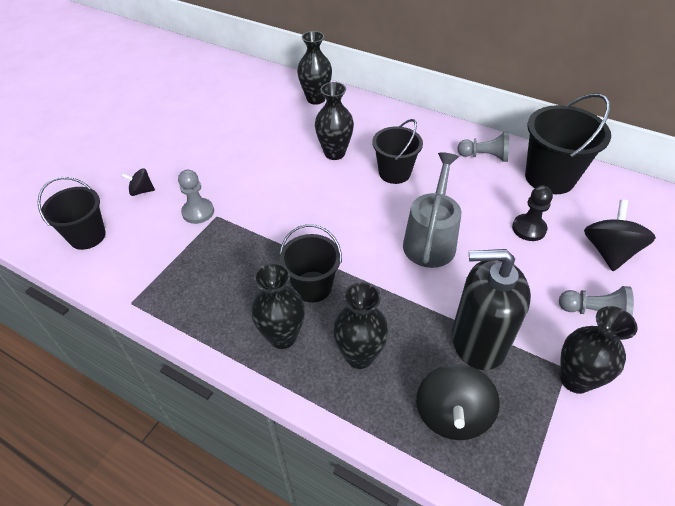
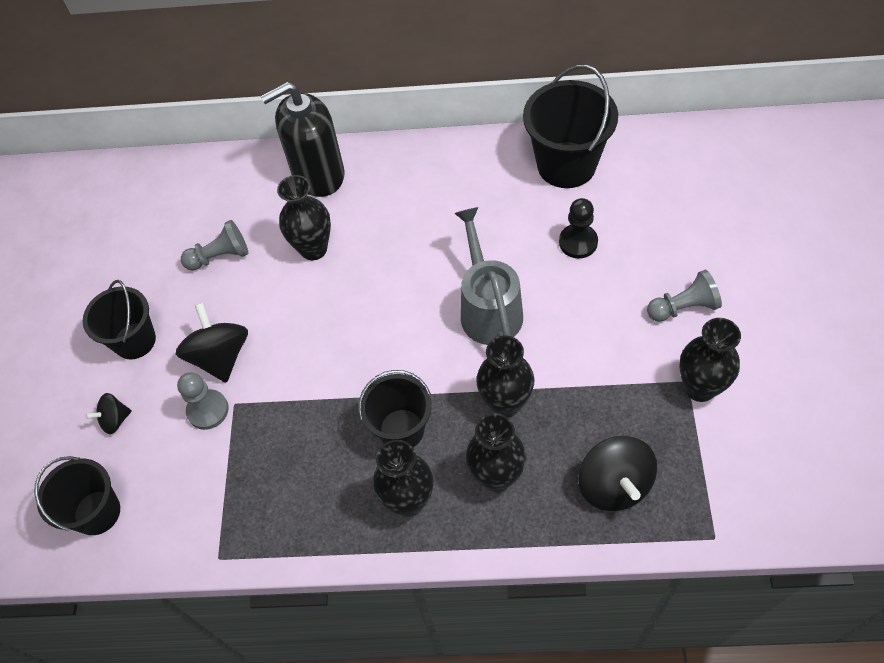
camera: 25 degrees left, 10 degrees up
(316, 99) = (237, 180): black vase -> black vase (505, 403)
(394, 173) = (399, 242): black bucket -> black bucket (135, 341)
(478, 341) = (597, 397): black soap dispenser -> black soap dispenser (318, 175)
(484, 156) = (484, 170): grey pawn -> grey pawn (220, 256)
(609, 251) = (666, 230): black spinning top -> black spinning top (220, 357)

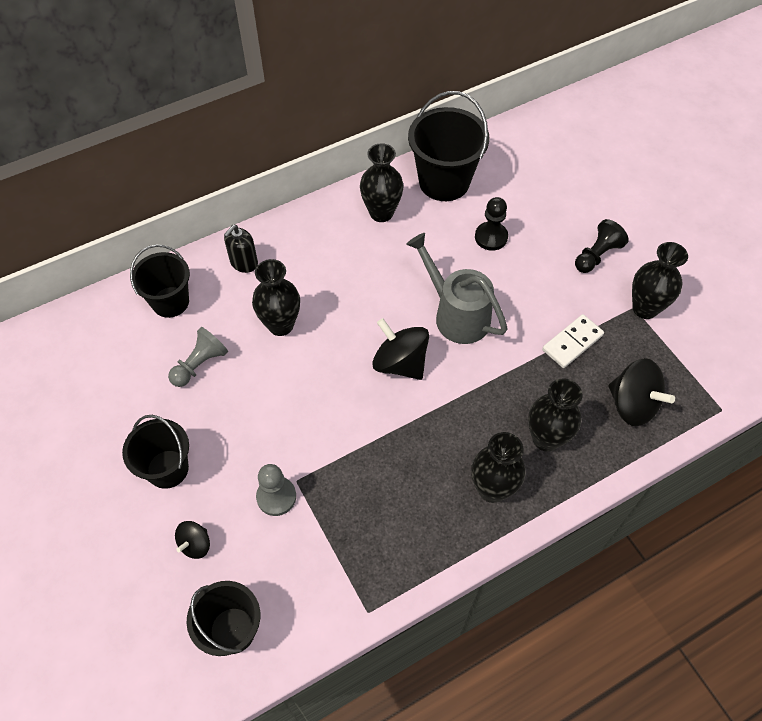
camera: 35 degrees left, 0 degrees up
(220, 357) = (257, 447): black spinning top -> black spinning top (400, 363)
(318, 175) = (244, 263): black soap dispenser -> black soap dispenser, size x0.51
(401, 429) = (450, 437): black bucket -> black bucket (170, 302)
(505, 403) = (516, 381): black vase -> black vase (381, 213)
(592, 390) = (572, 343): none -> white domino
(683, 307) = (597, 255): grey pawn -> black pawn

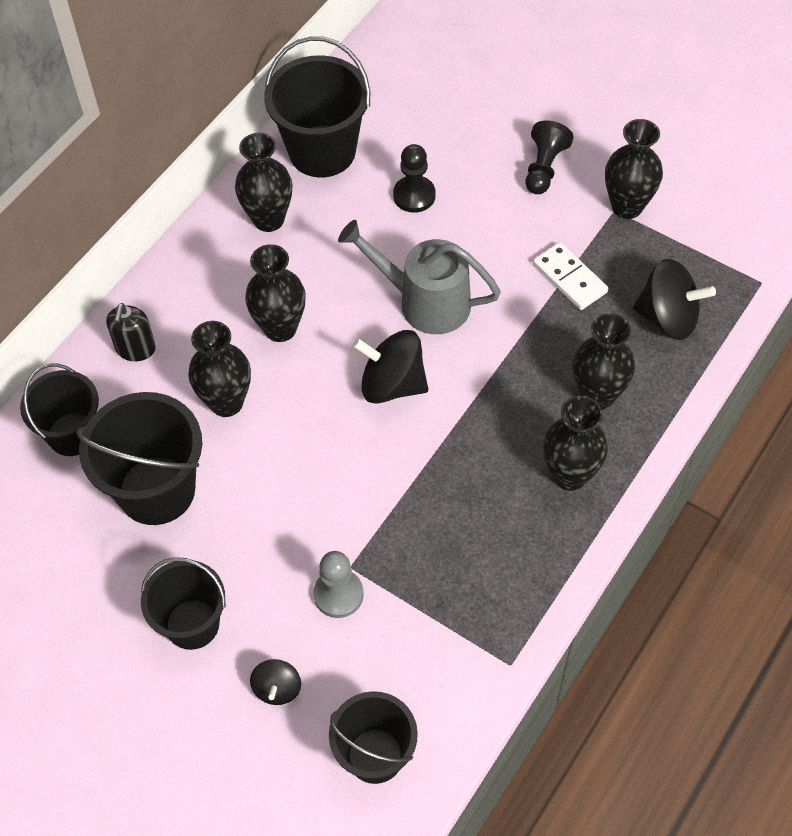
camera: 25 degrees left, 0 degrees up
(200, 364) = (156, 490): grey pawn -> black bucket
(346, 290) = (280, 328): none -> black vase
(572, 343) = (570, 278): white domino -> white domino turned 60 degrees counterclockwise

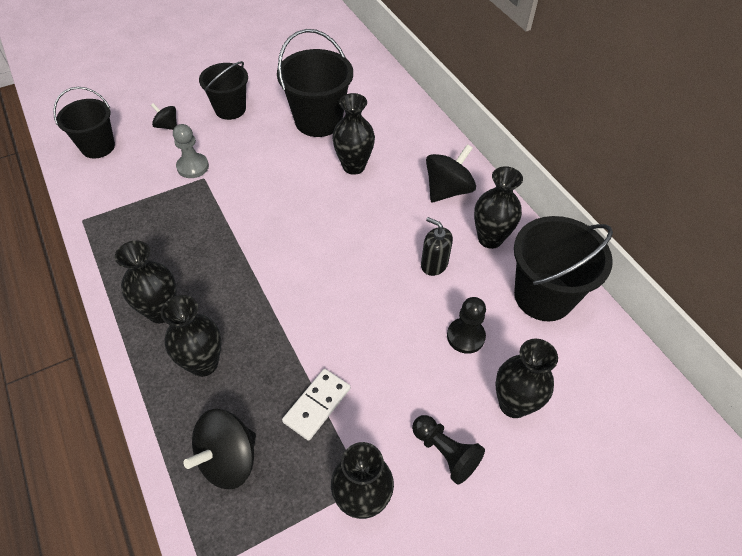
camera: 115 degrees right, 5 degrees down
(72, 434) = (379, 102): black bucket -> none
(135, 349) = (421, 142): black soap dispenser -> black soap dispenser (434, 264)
(280, 328) = (391, 210): black vase -> black vase (513, 404)
(392, 384) = (306, 248): black spinning top -> black spinning top (447, 190)
(424, 302) = (360, 296): grey watering can -> none
(570, 278) = (317, 405): white domino -> white domino turned 45 degrees counterclockwise

